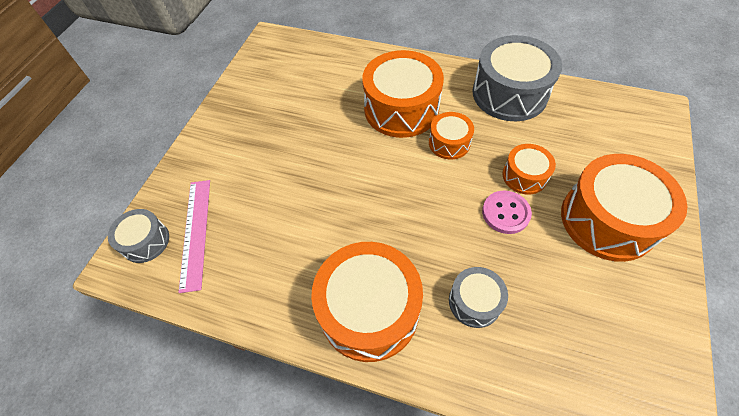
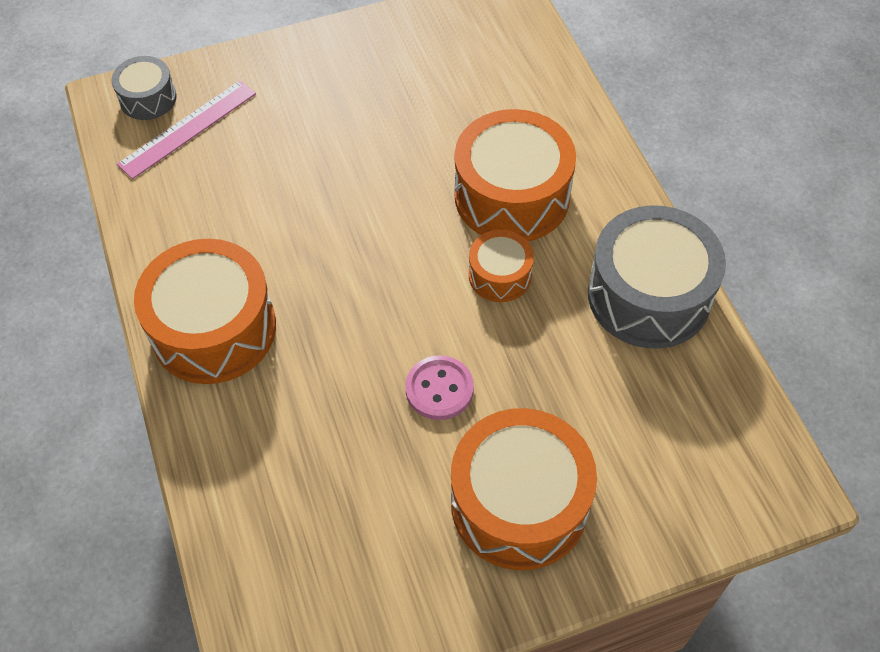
camera: 50 degrees right, 0 degrees up
(474, 302) = (294, 418): grey drum -> none
(524, 176) = (515, 381): orange drum -> none

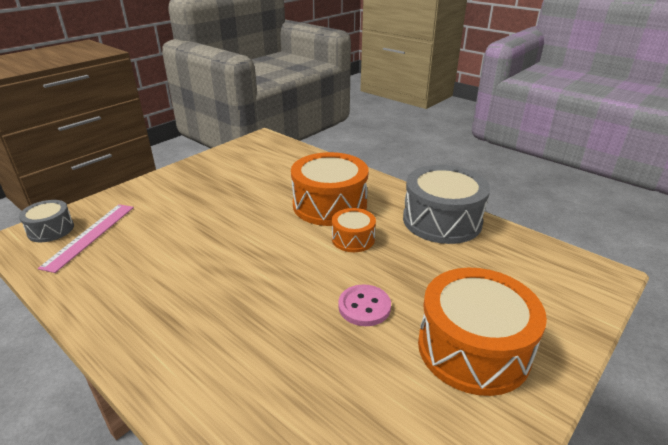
camera: 30 degrees left, 25 degrees down
(214, 329) = (169, 336): orange drum -> none

